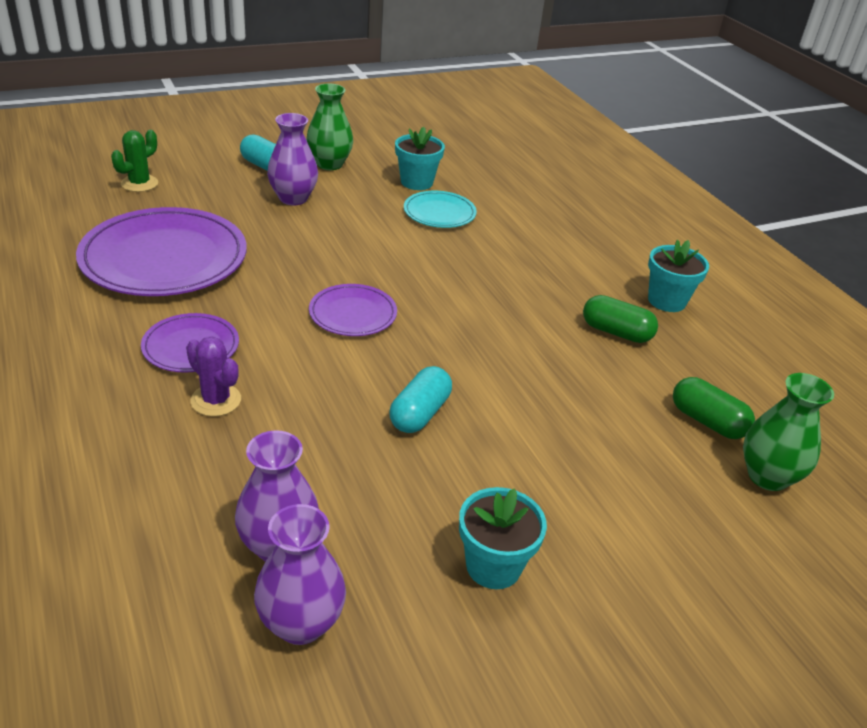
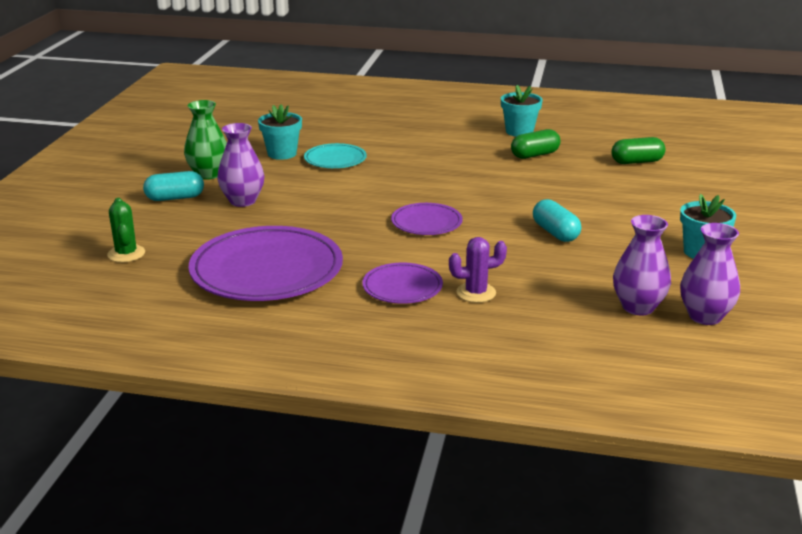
camera: 50 degrees left, 10 degrees down
(767, 476) = (691, 164): green vase -> none

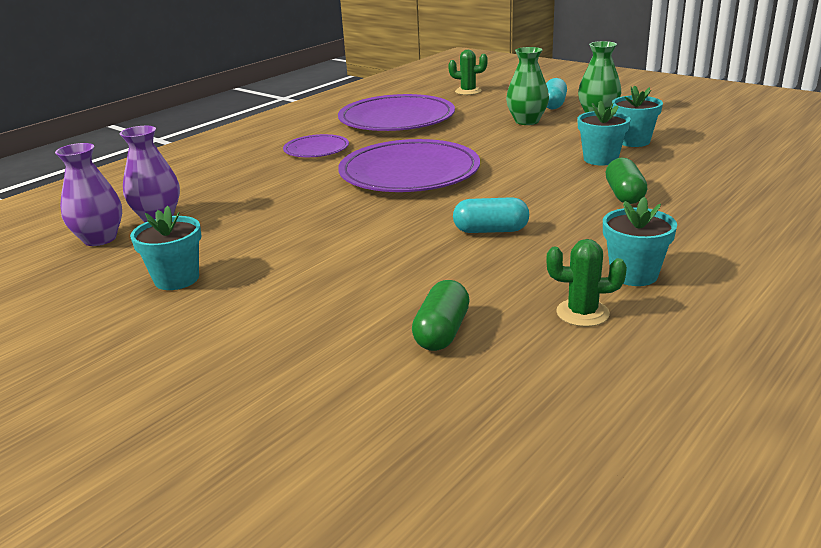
camera: 120 degrees right, 0 degrees up
(243, 201) = (527, 121): purple vase -> green vase
(335, 159) = (600, 159): turquoise plate -> turquoise flower pot
(426, 223) = (409, 173): purple plate -> purple plate, size x1.95
(476, 293) = (272, 169): purple cactus -> none
(535, 155) = (532, 262): green capsule -> green capsule (624, 195)
(555, 233) = (318, 219): turquoise capsule -> turquoise capsule (490, 230)
(575, 137) = (582, 313): none -> green cactus

